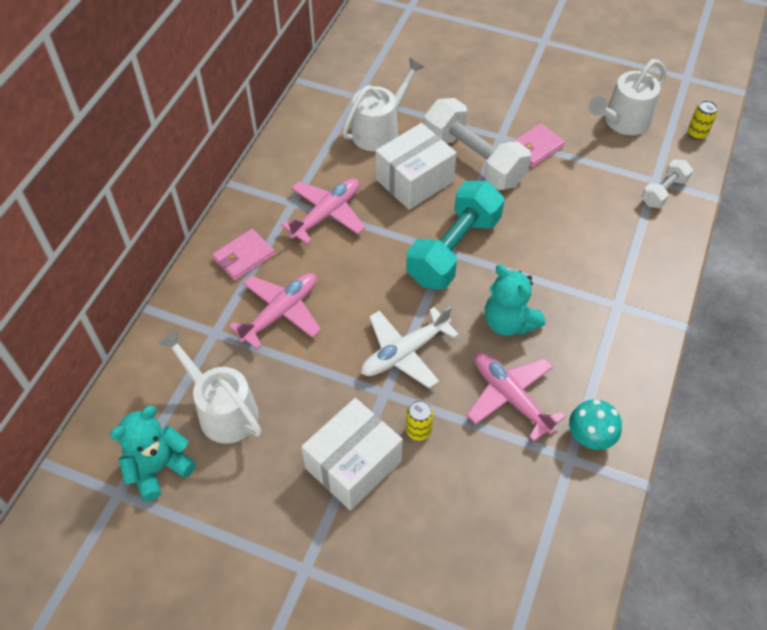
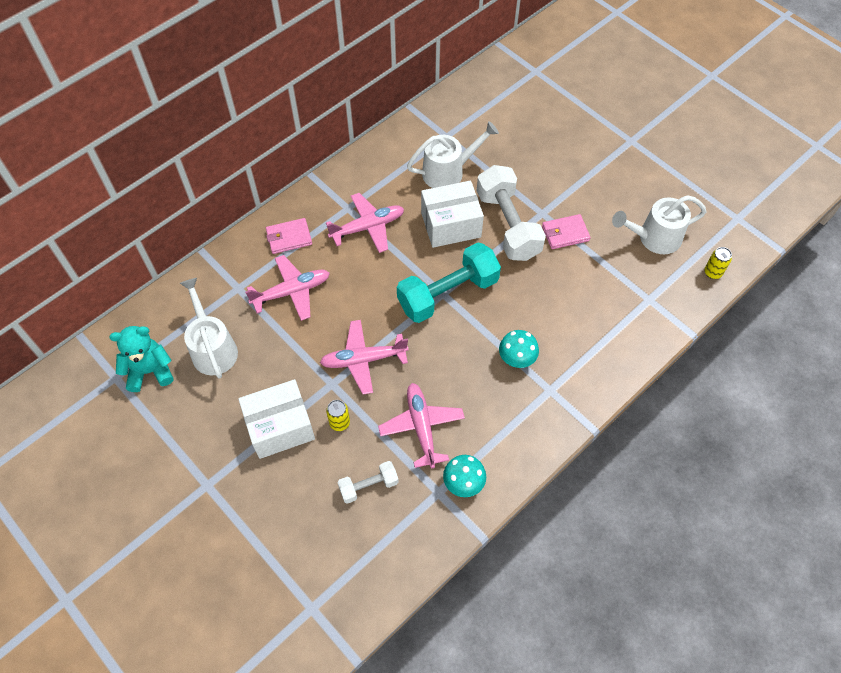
camera: 25 degrees right, 5 degrees up
(404, 353) = (363, 360): white plane -> pink plane
(509, 322) = (455, 369): turquoise teddy bear -> none
(564, 286) = (517, 358): none -> turquoise mushroom
(664, 192) = (650, 312): white dumbbell -> white dumbbell (368, 486)

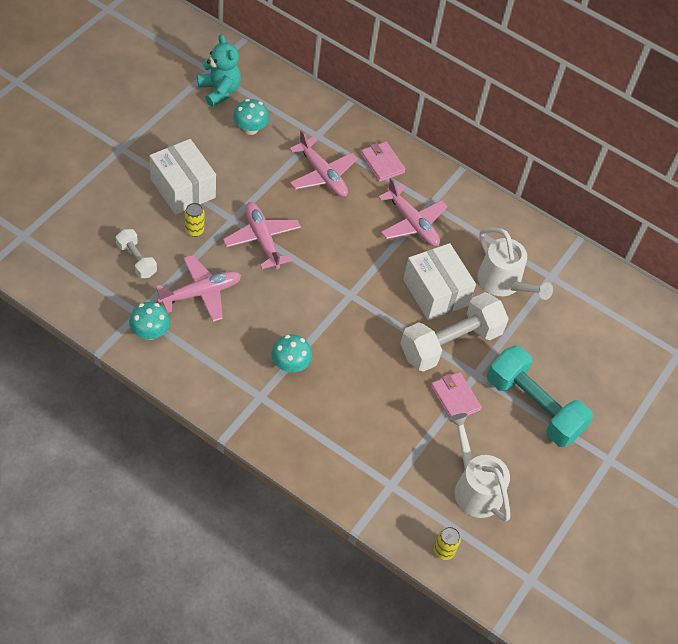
camera: 70 degrees right, 5 degrees down
(213, 348) = (250, 128): white watering can -> turquoise mushroom
(448, 294) = (351, 298): turquoise dumbbell -> turquoise dumbbell (533, 407)

